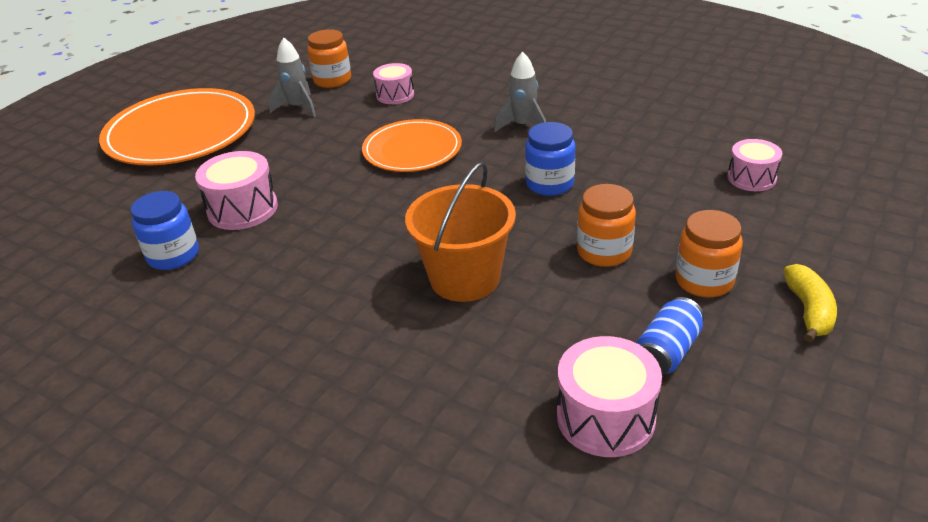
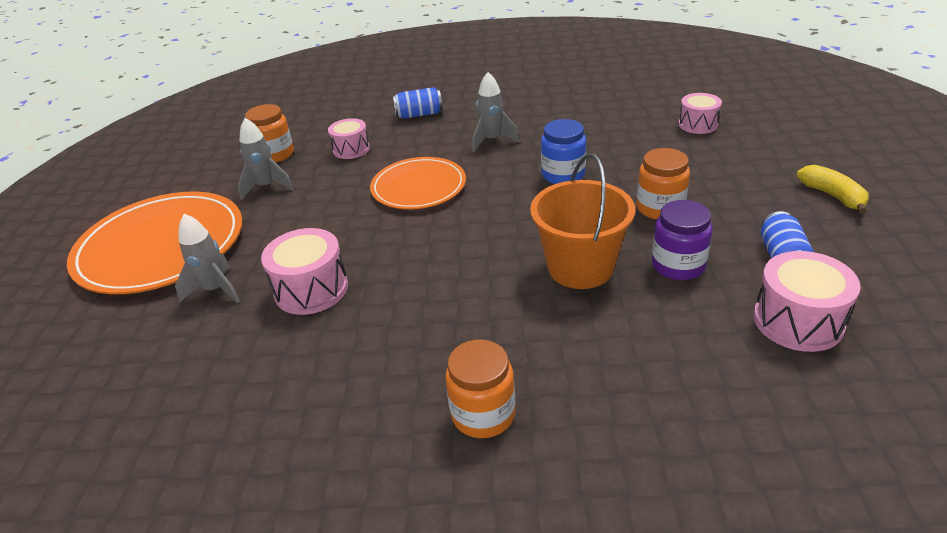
camera: 30 degrees left, 0 degrees up
(173, 255) = (285, 357): blue jar -> none
(181, 182) = (215, 290): none -> grey rocket
(486, 79) = (419, 114): none -> blue can
(554, 314) = (678, 265): none -> purple jar
(704, 281) = (749, 202): orange jar -> orange jar (483, 414)

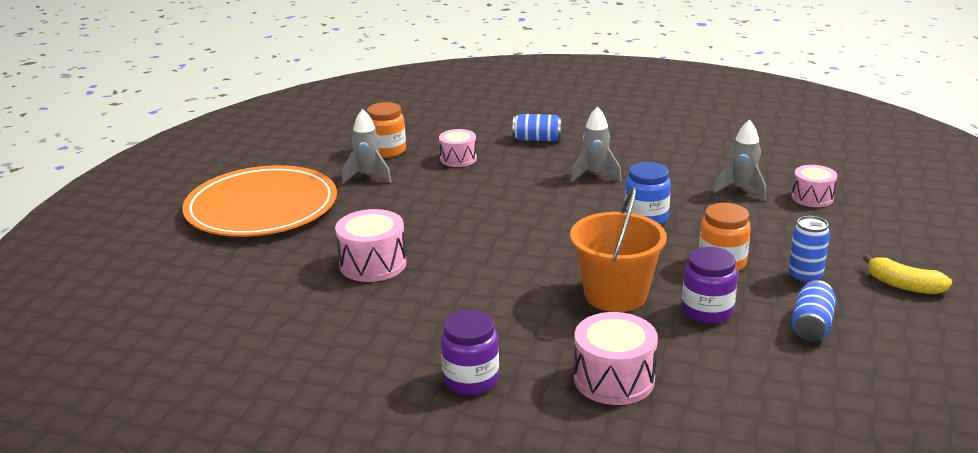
camera: 15 degrees right, 10 degrees down
(215, 290) = (294, 248): grey rocket -> grey rocket (742, 190)
(418, 187) = (504, 202): orange plate -> none
(483, 414) = (471, 379): orange jar -> purple jar
(743, 206) = (805, 277): none -> blue can
(798, 321) = (788, 375): pink drum -> pink drum (614, 379)
(832, 196) = (904, 285): yellow banana -> yellow banana turned 135 degrees clockwise

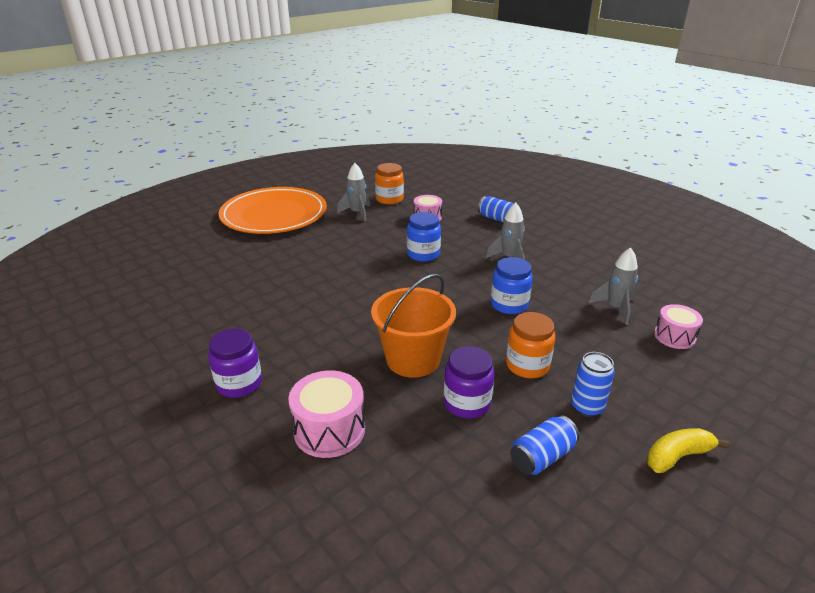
camera: 30 degrees right, 5 degrees up
(373, 264) = (287, 274): pink drum -> none
(502, 197) = (423, 254): none -> blue jar
(904, 285) = (677, 456): yellow banana -> yellow banana turned 90 degrees clockwise

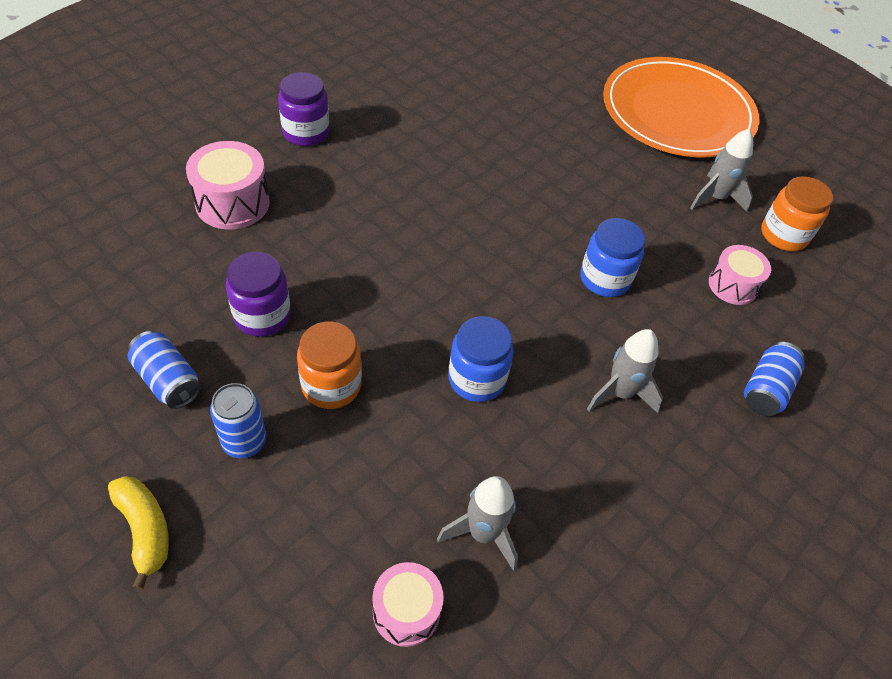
camera: 80 degrees right, 20 degrees up
(413, 359) = (345, 267): orange bucket -> none

